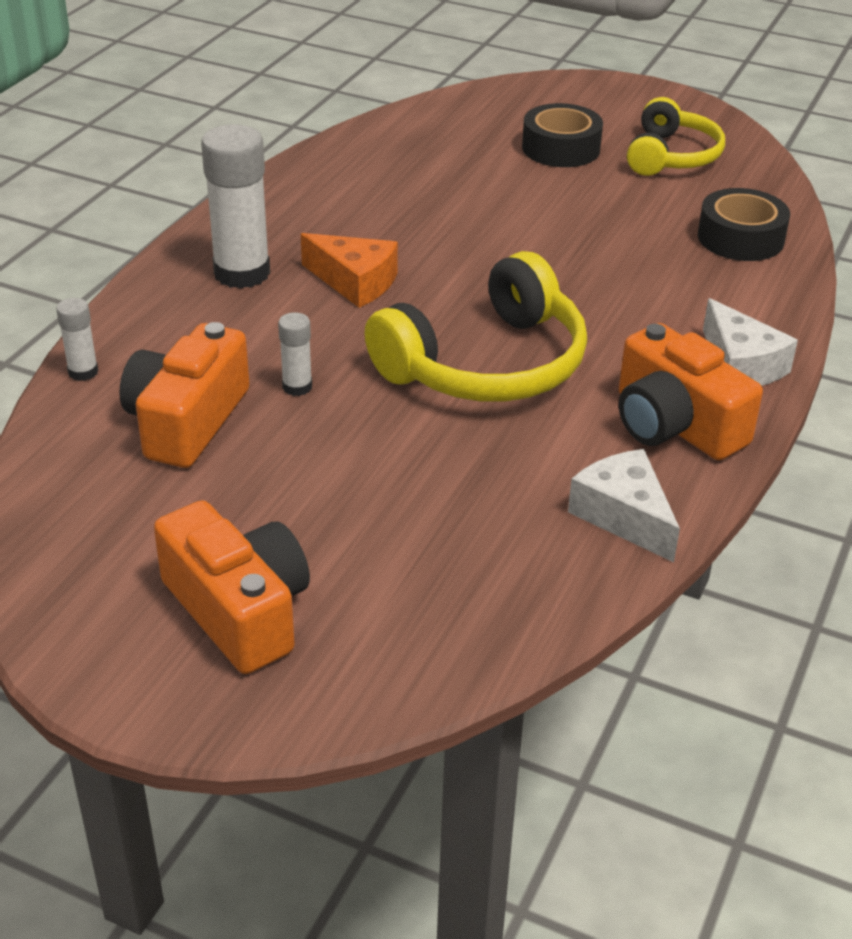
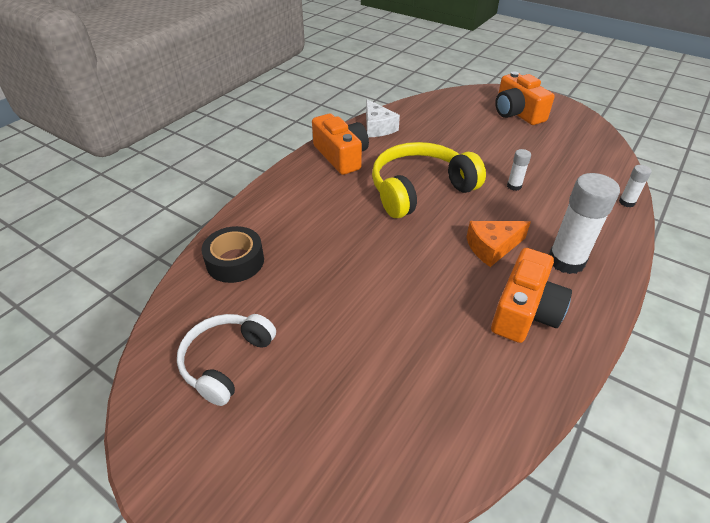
camera: 170 degrees left, 5 degrees up
(187, 421) = (562, 174): orange camera -> orange camera (524, 311)
(355, 282) = (492, 247): orange cheese -> orange cheese turned 60 degrees counterclockwise
(561, 148) = (318, 384): black tape -> none
(672, 156) = (226, 361): yellow headphones -> white headphones
(740, 365) = (294, 179): white cheese -> none

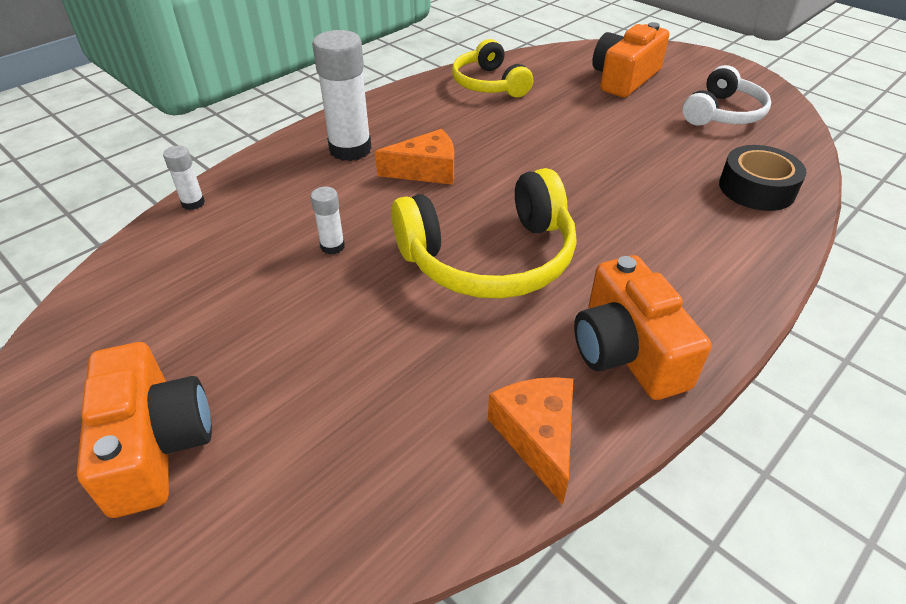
camera: 170 degrees left, 0 degrees up
(377, 127) = (537, 437): white cheese -> orange cheese
(493, 382) = (489, 84): none -> yellow headphones
(524, 311) = (431, 117): orange camera -> orange camera (624, 78)

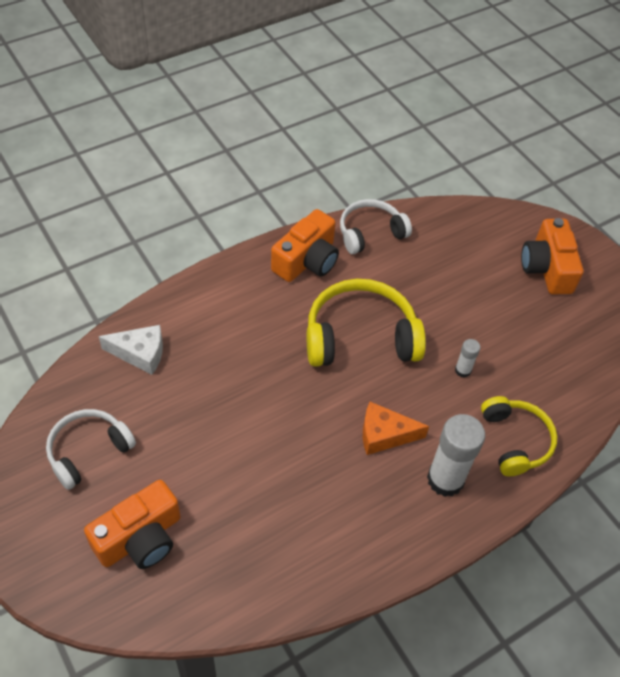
camera: 170 degrees left, 10 degrees up
(193, 203) = (569, 439): white glue stick -> none
(489, 84) = (289, 563): yellow headphones -> yellow headphones (515, 441)
(537, 437) = (370, 233): orange cheese -> white headphones
(627, 351) = (307, 260): orange camera -> orange camera turned 45 degrees clockwise
(756, 188) = (140, 353): black tape -> white cheese

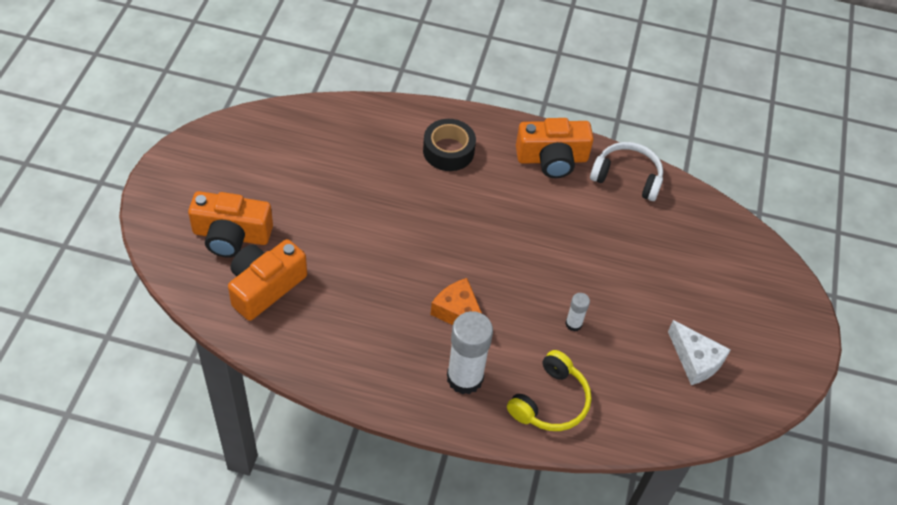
camera: 45 degrees right, 0 degrees up
(88, 451) = (262, 160): white headphones -> none
(140, 353) = (362, 129): white cheese -> white cheese (695, 360)
(228, 316) = (448, 151): none -> black tape
(360, 336) = (525, 239): yellow headphones -> none
(547, 268) = (745, 314): orange camera -> orange camera (265, 287)

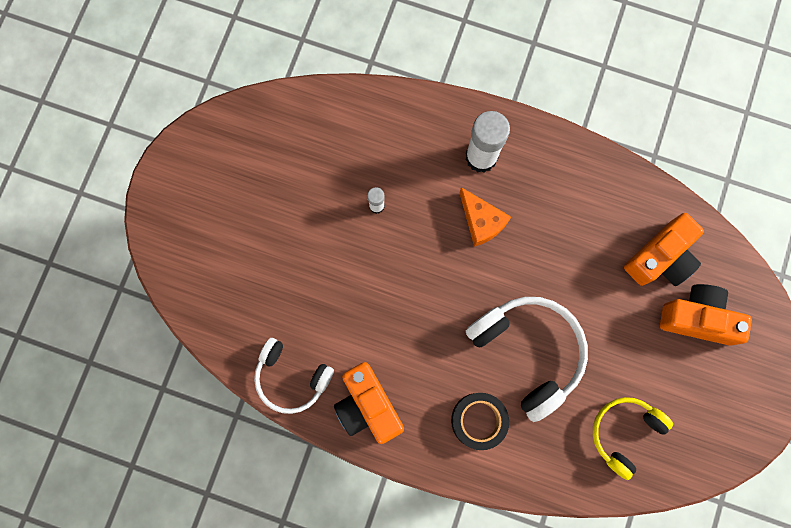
camera: 170 degrees left, 25 degrees up
(403, 203) = (528, 352): none -> white headphones
(551, 402) = (408, 131): yellow headphones -> yellow headphones (624, 432)
(552, 159) = (368, 406): orange camera -> orange camera turned 120 degrees counterclockwise
(695, 360) = (272, 164): white cheese -> none

